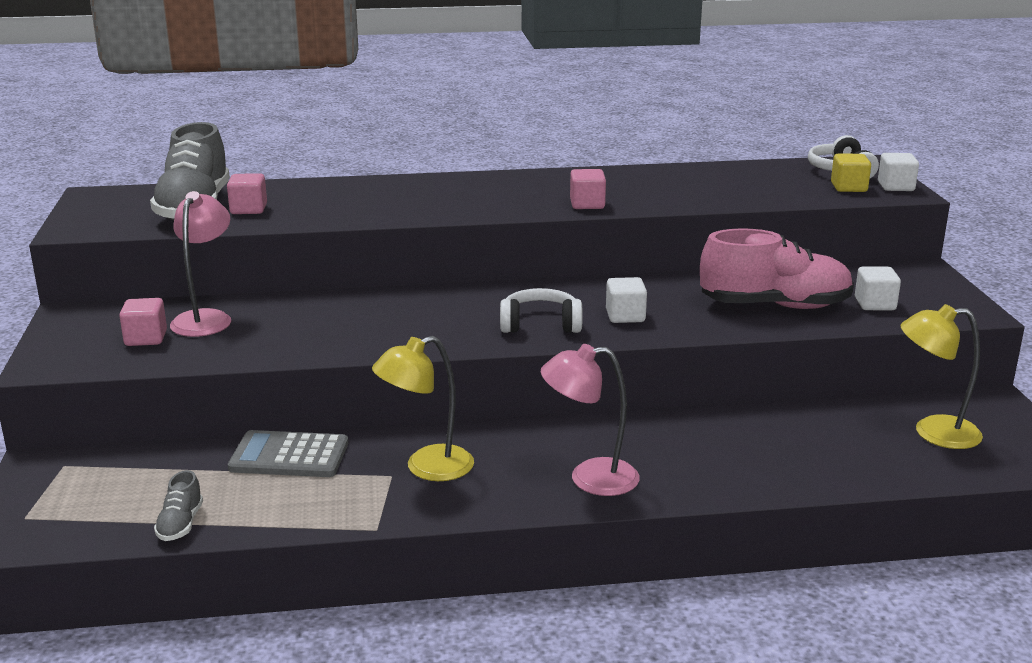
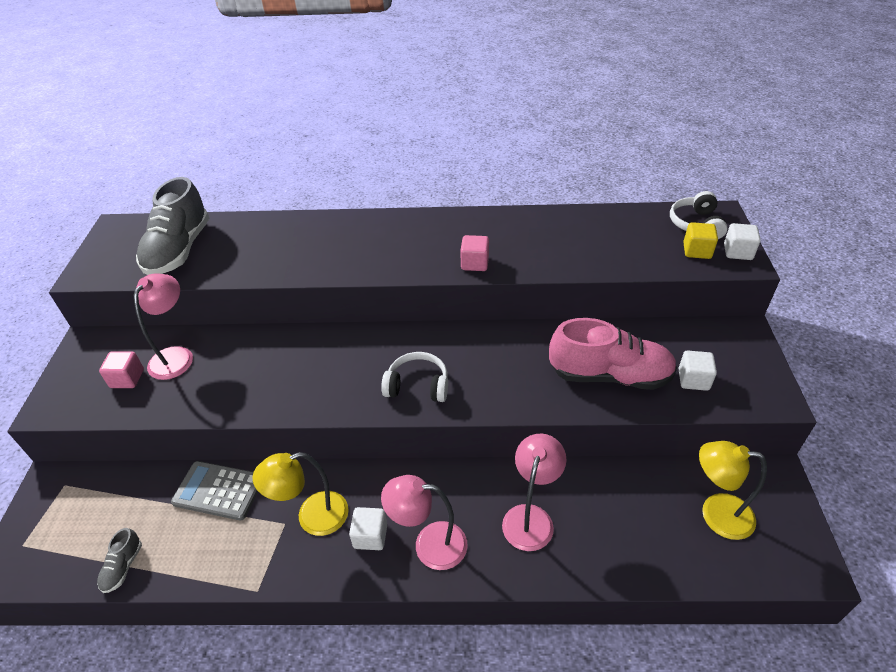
camera: 10 degrees right, 20 degrees up
(248, 209) = (217, 254): pink cube -> none
(625, 316) = (486, 380): white cube -> white cube (370, 536)
(710, 449) = (530, 517): none -> pink lamp

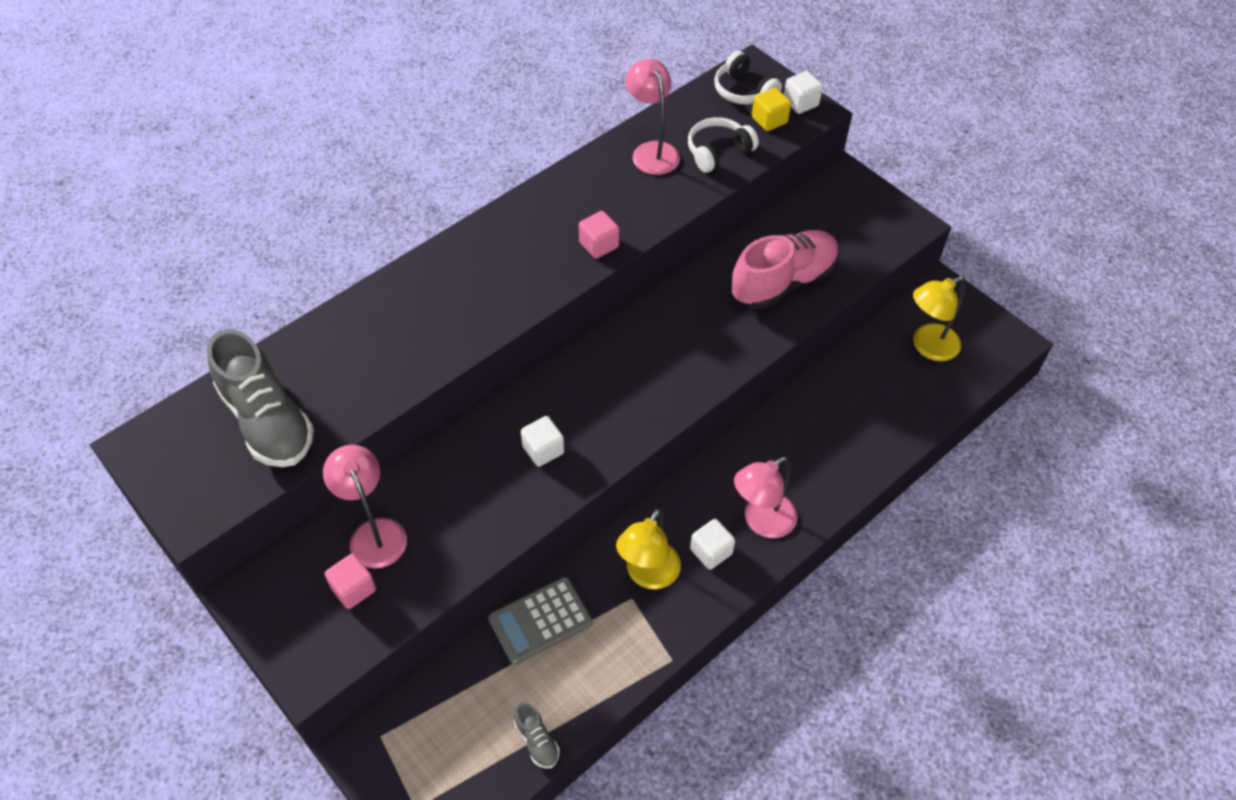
camera: 45 degrees left, 10 degrees up
(417, 385) = (643, 397): white headphones -> white headphones (718, 151)
(530, 517) = (811, 444): pink lamp -> pink lamp (652, 151)
(693, 380) = (845, 245): white cube -> white cube (543, 450)

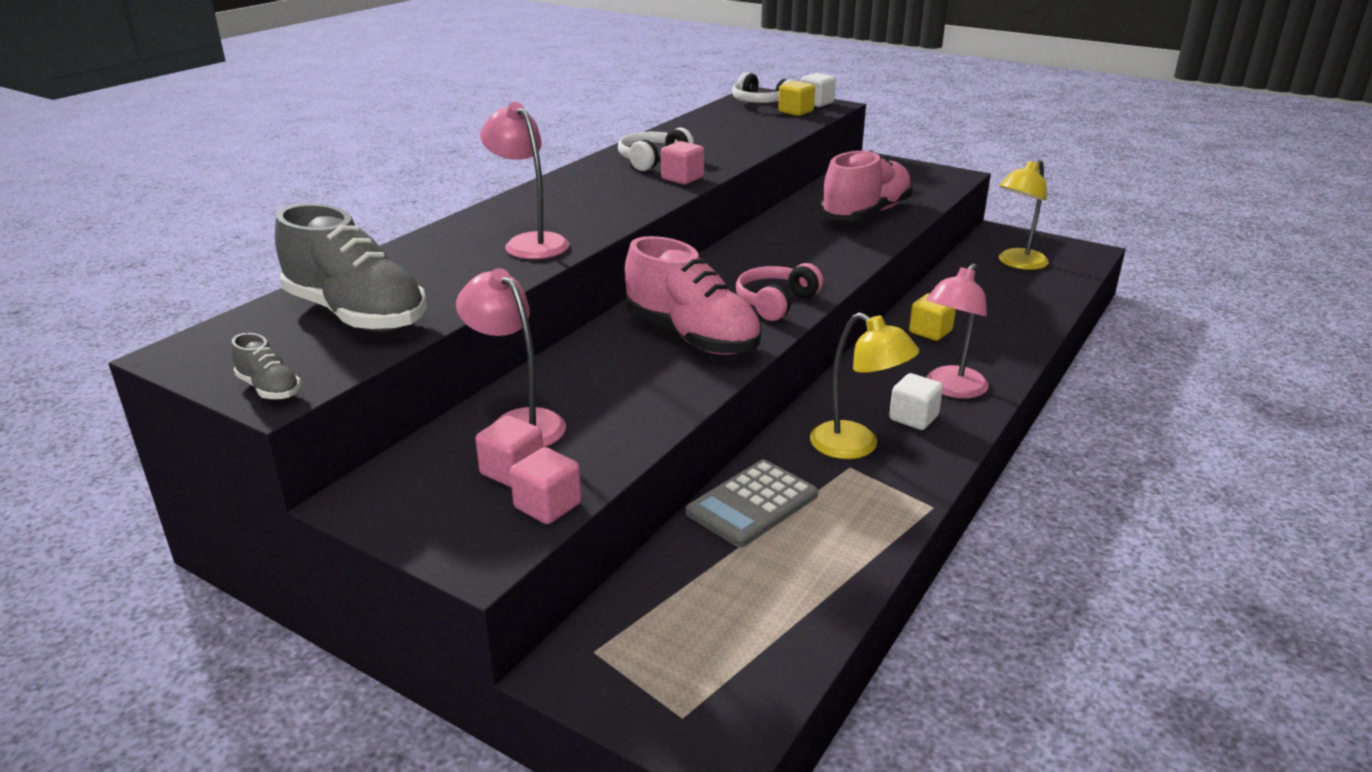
camera: 15 degrees left, 25 degrees down
(365, 634) = (548, 506): none -> pink cube
(537, 740) = (814, 610): grey shoe -> grey shoe (269, 389)
(543, 450) = (692, 337): white cube -> pink shoe
(632, 415) = (775, 303): none -> pink headphones
(648, 575) = (856, 446): yellow lamp -> yellow lamp turned 60 degrees counterclockwise
(652, 151) = (698, 133): pink lamp -> pink lamp (530, 242)
(718, 151) = (761, 128): white headphones -> white headphones (652, 160)
(786, 437) = (930, 332): none -> yellow cube

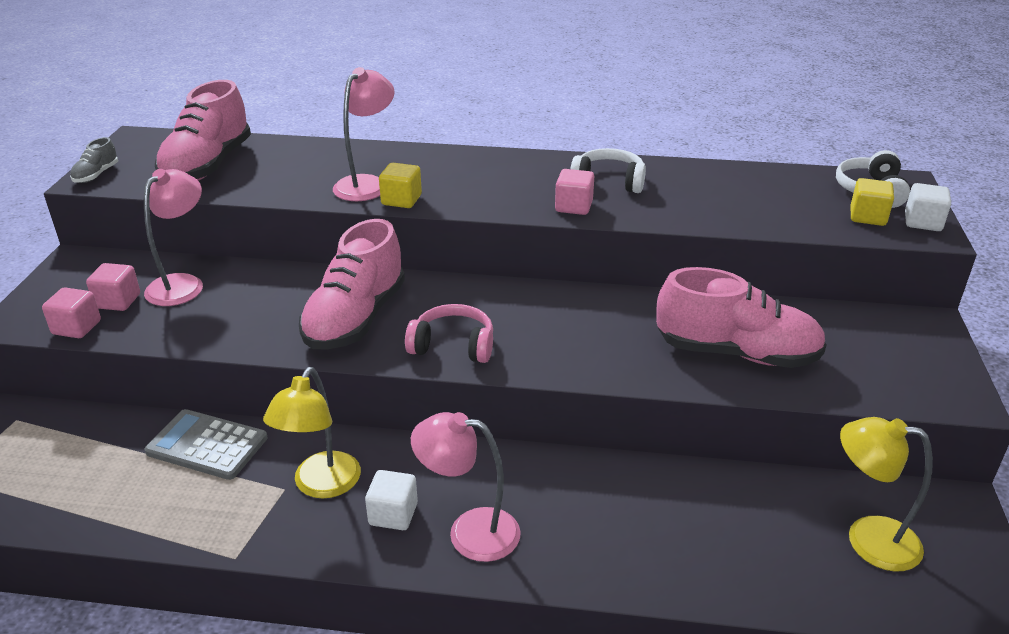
camera: 65 degrees right, 5 degrees up
(356, 314) = (208, 166): grey shoe -> pink shoe
(930, 332) = (595, 492): yellow cube -> yellow cube (401, 200)

